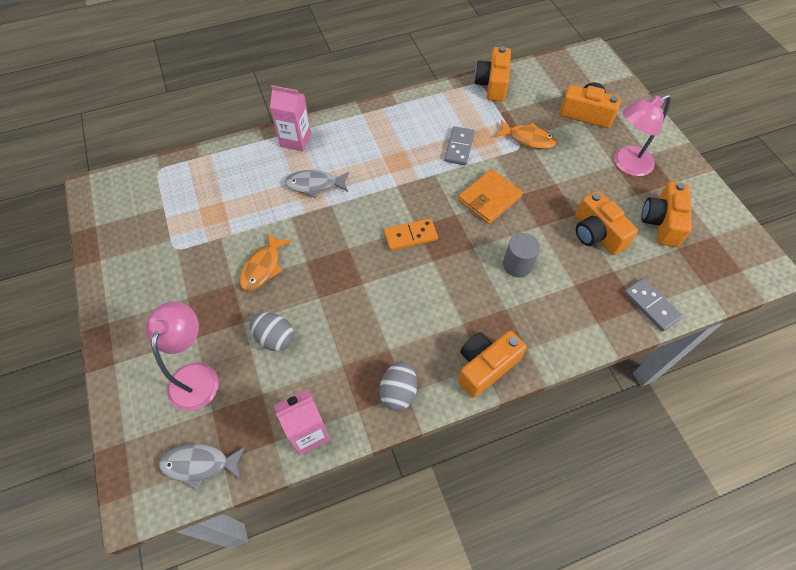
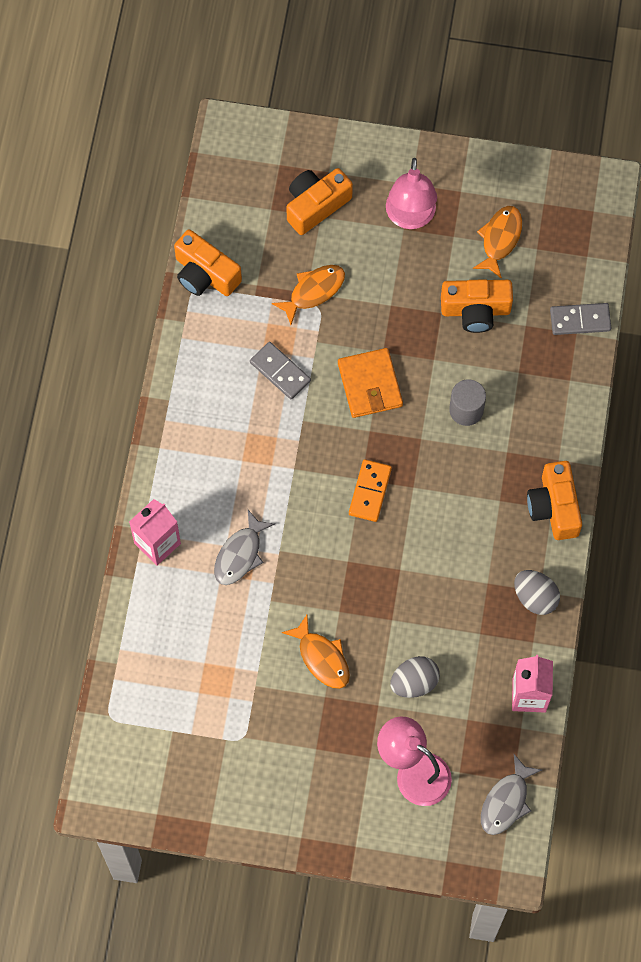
camera: 60 degrees left, 10 degrees up
(662, 222) = (500, 239): orange camera -> orange fish

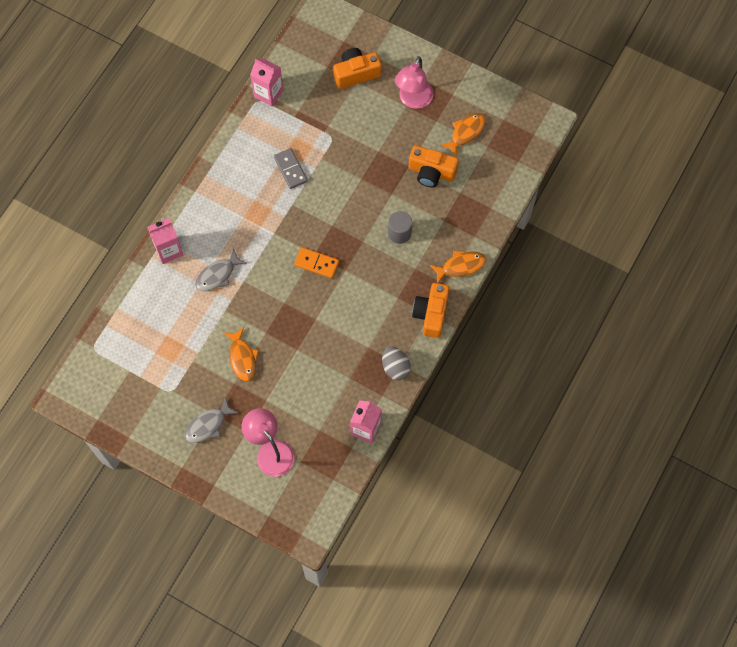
camera: 20 degrees right, 0 degrees up
(205, 274) = (268, 93): orange camera -> pink carton
(313, 291) = (332, 126): orange fish -> orange fish (460, 266)
(370, 385) = (344, 196): orange wallet -> none
(370, 491) = (316, 263): orange domino -> orange domino turned 75 degrees clockwise
(414, 682) = (295, 394): grey egg -> none
(506, 801) = (323, 491): grey fish -> grey fish (208, 425)
(580, 320) = (497, 200): grey domino -> none

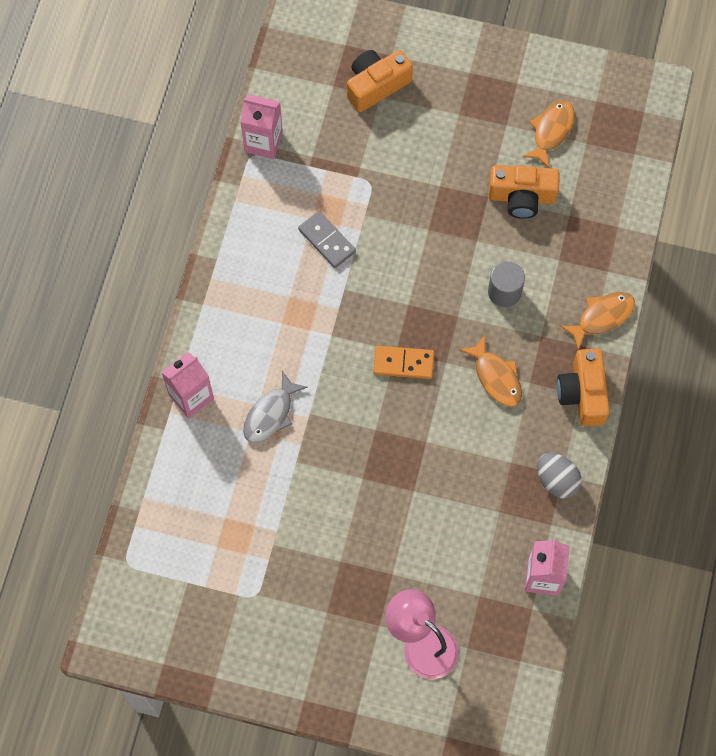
camera: 15 degrees left, 0 degrees up
(208, 425) = (322, 630): grey fish -> none
(242, 358) = (341, 522): orange fish -> orange fish (496, 377)
(413, 100) = (466, 104): pink lamp -> none

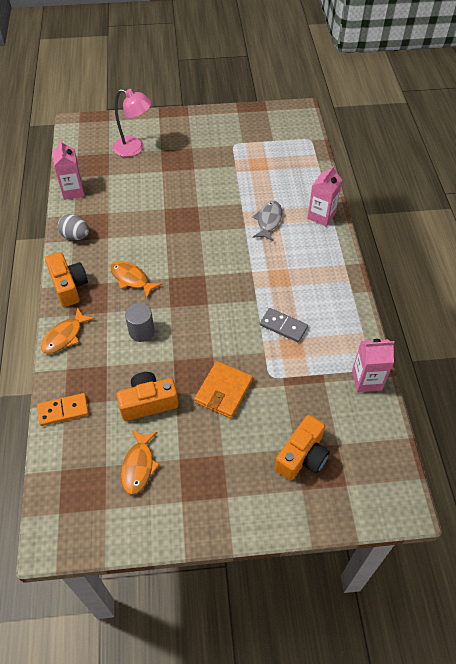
camera: 160 degrees right, 15 degrees down
(403, 363) = (196, 269): orange domino -> orange domino (63, 410)
(432, 182) = (223, 391): none -> orange wallet

